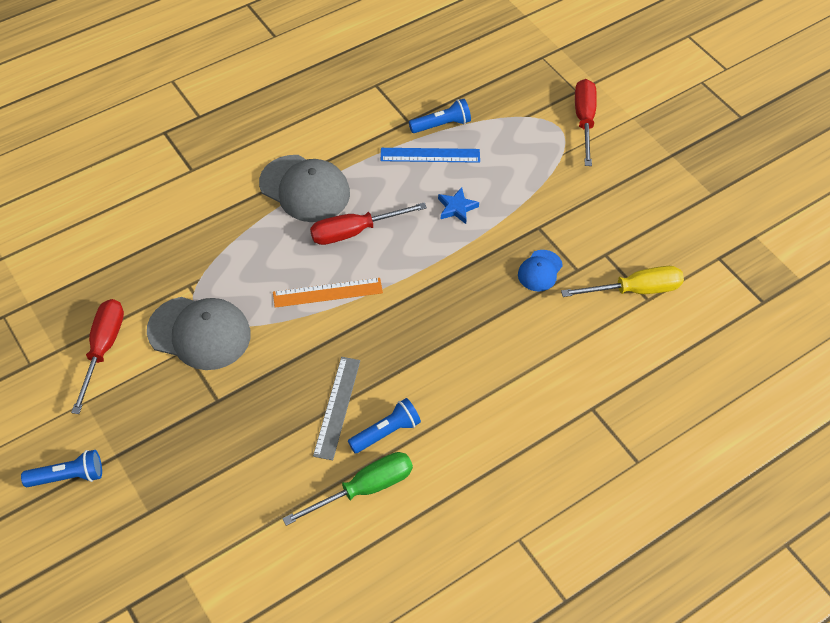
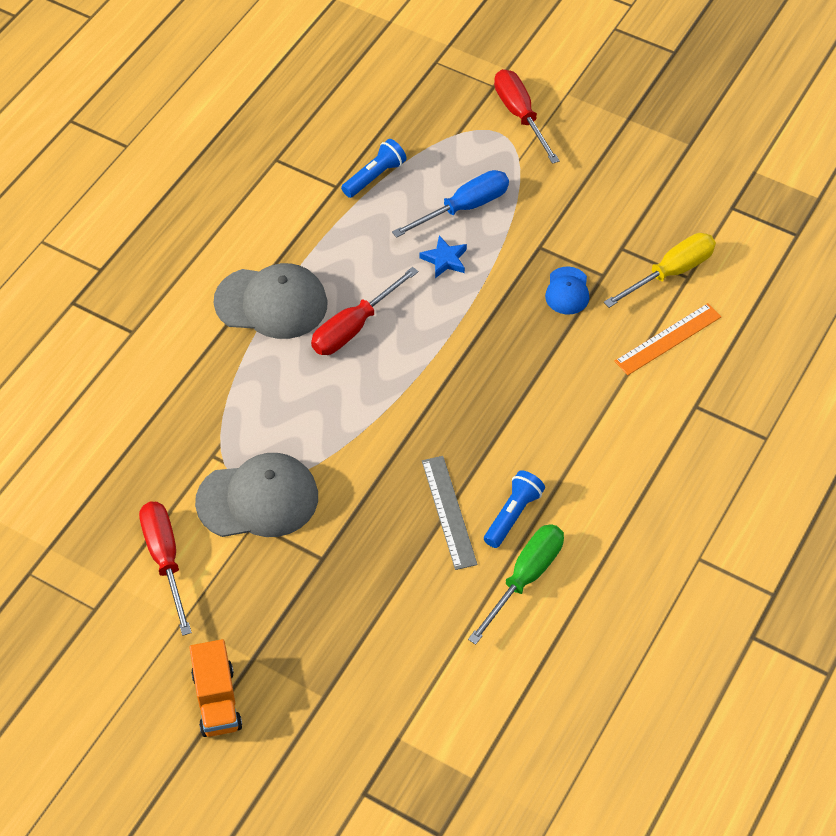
camera: 25 degrees left, 0 degrees up
(68, 476) = (217, 700): blue flashlight -> orange truck
(327, 292) = (366, 401): orange ruler -> orange ruler (668, 339)
(430, 155) = (383, 214): blue ruler -> none
(496, 174) = (464, 208): none -> blue screwdriver

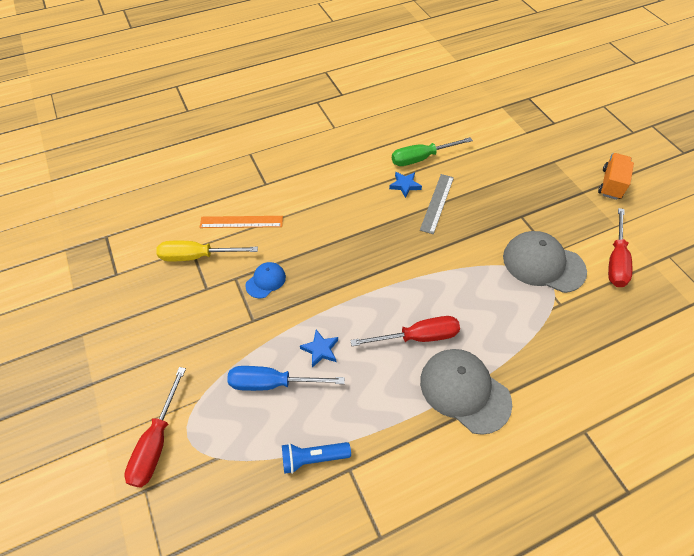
camera: 145 degrees left, 0 degrees up
(512, 515) = (405, 185): blue flashlight -> blue star

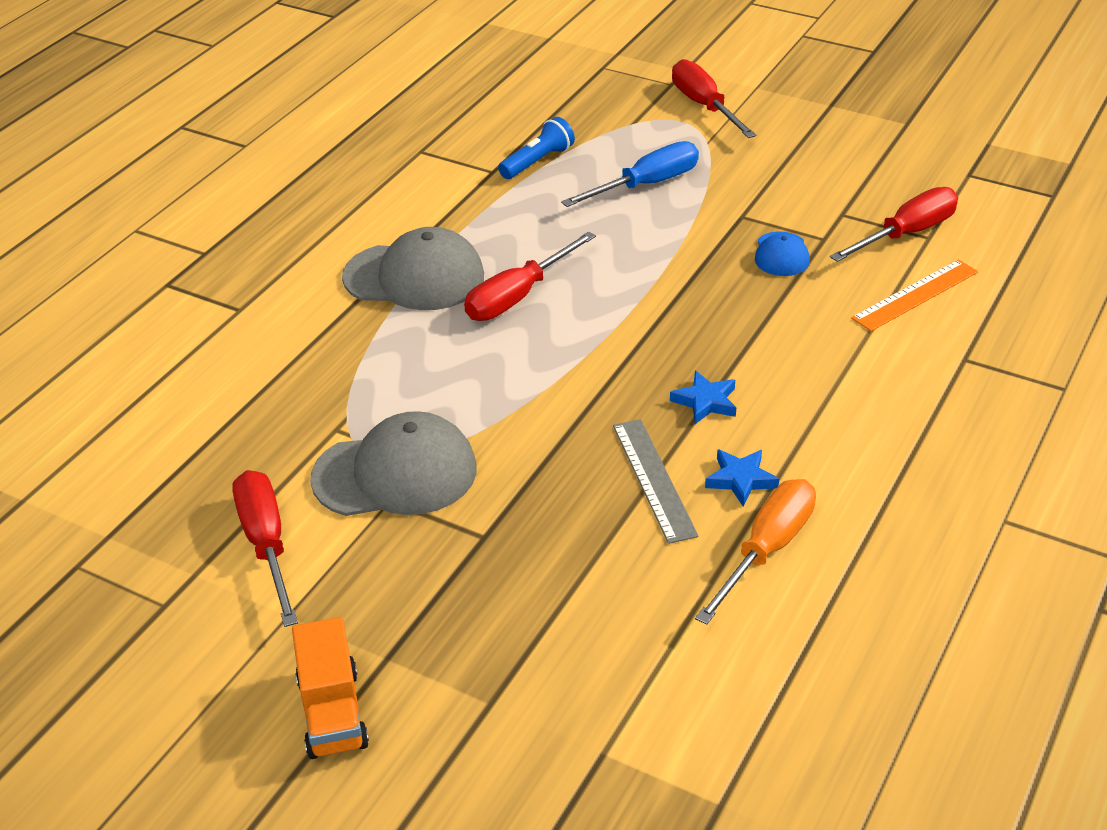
camera: 145 degrees right, 15 degrees down
(197, 256) = (906, 234): yellow screwdriver -> red screwdriver
(320, 350) = (627, 231): blue star -> blue star (705, 402)
(421, 158) = (766, 550): green screwdriver -> orange screwdriver

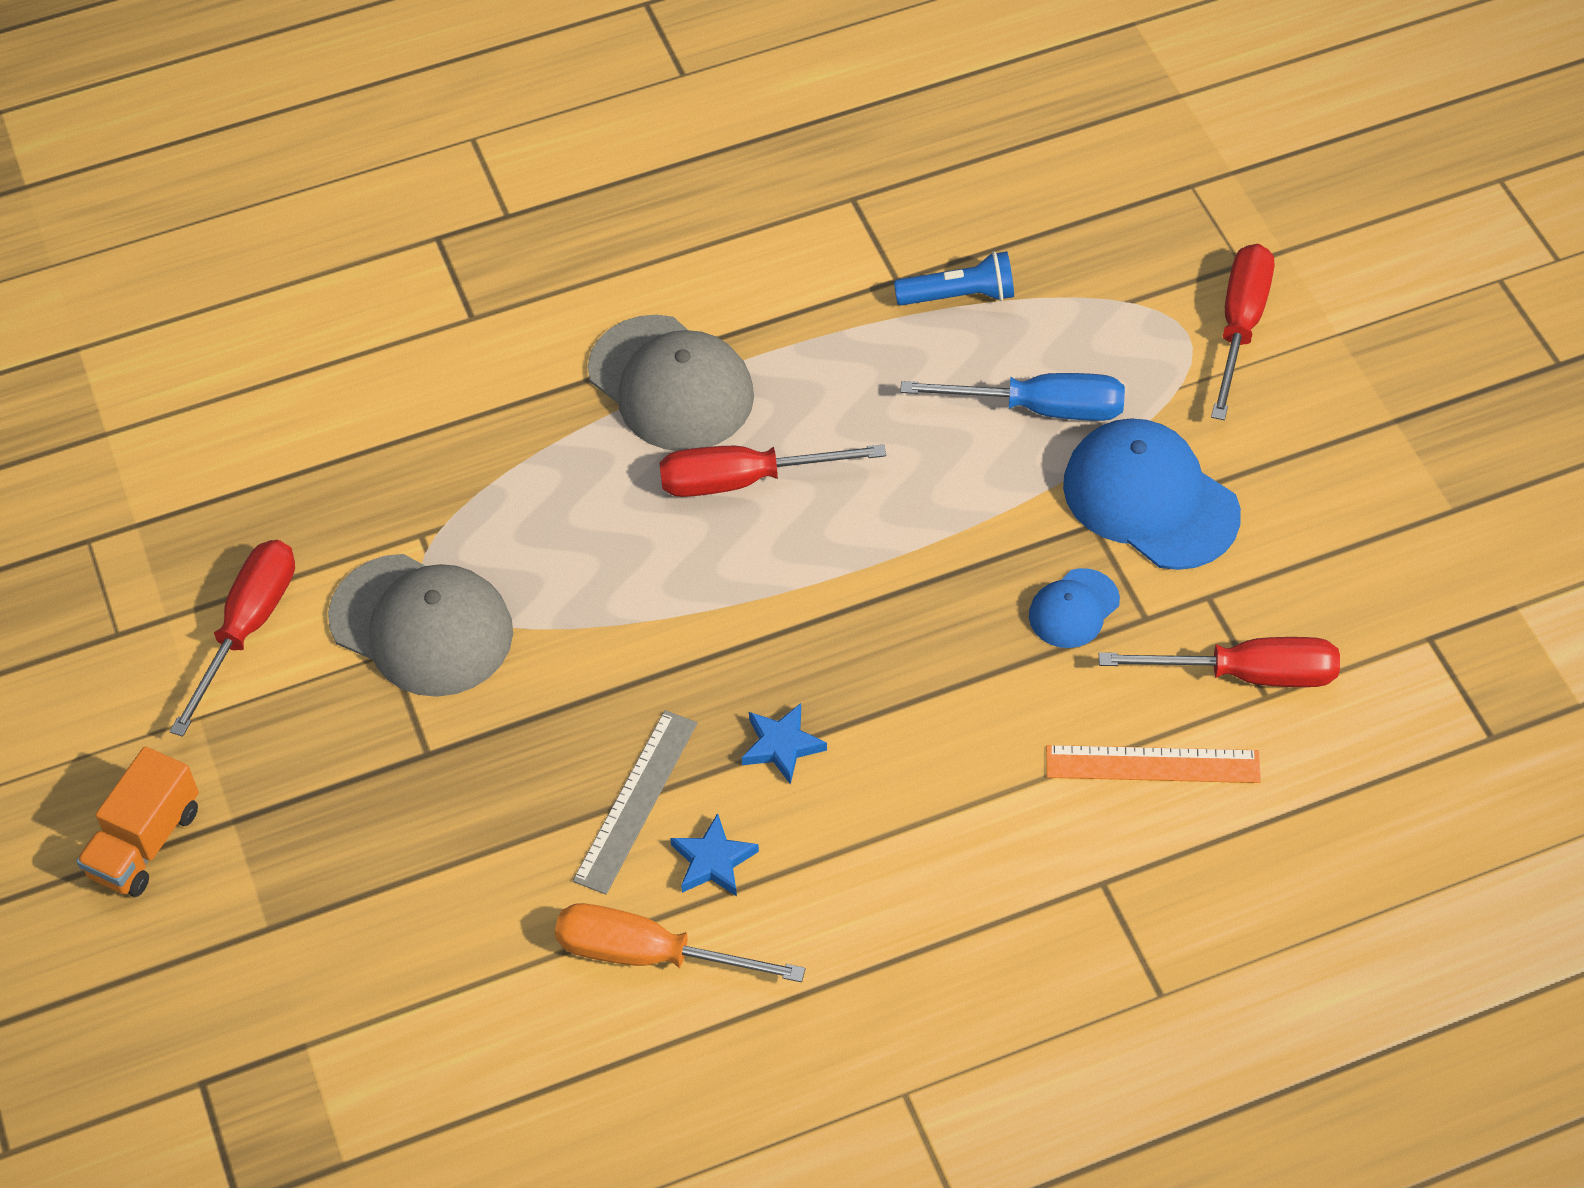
camera: 40 degrees right, 15 degrees up
(756, 191) = (1150, 499): none -> blue cap
(766, 550) = (650, 955): orange screwdriver -> orange screwdriver turned 150 degrees counterclockwise

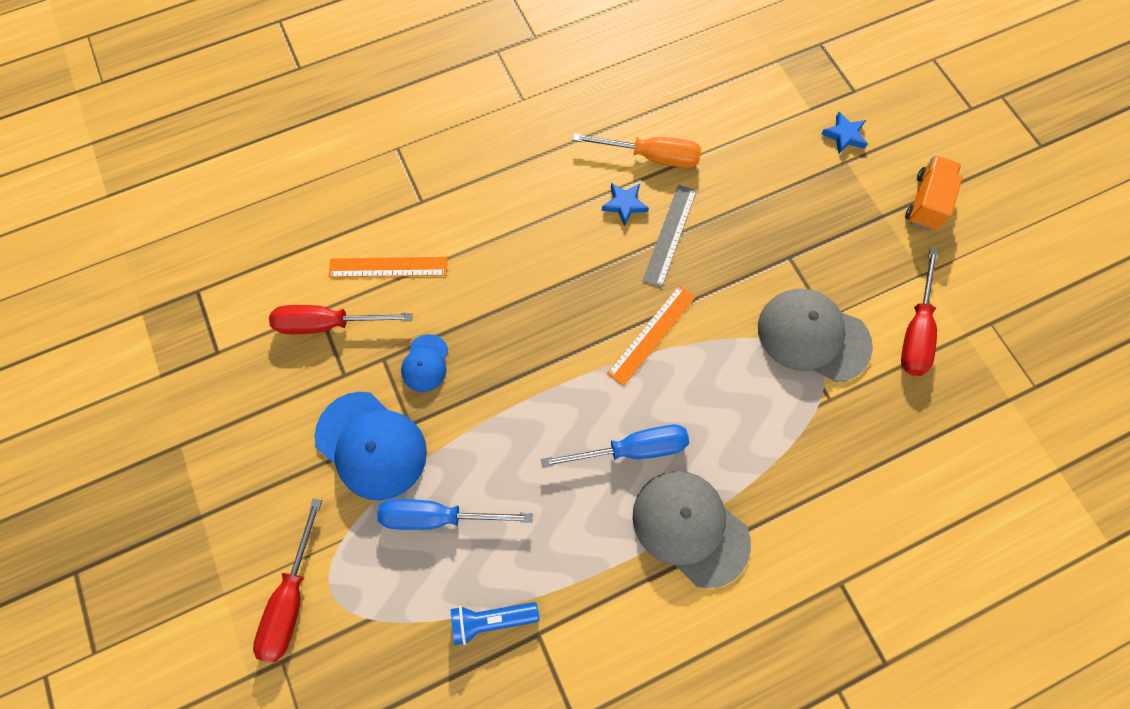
camera: 175 degrees right, 15 degrees up
(692, 638) = (651, 334): none -> orange ruler
(744, 480) = (632, 449): red screwdriver -> blue screwdriver
(781, 746) = (593, 269): blue star -> blue star (844, 135)
(1073, 609) = (425, 363): blue cap -> blue cap turned 150 degrees clockwise

